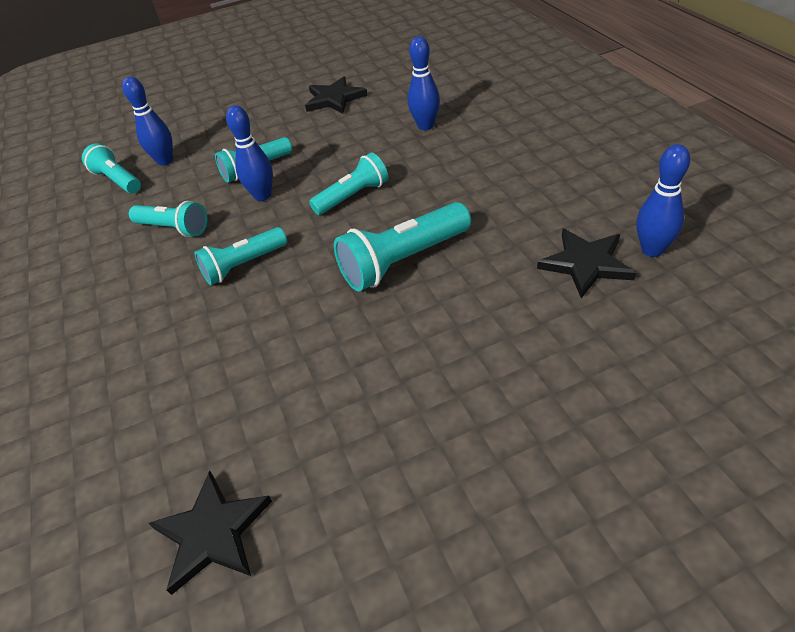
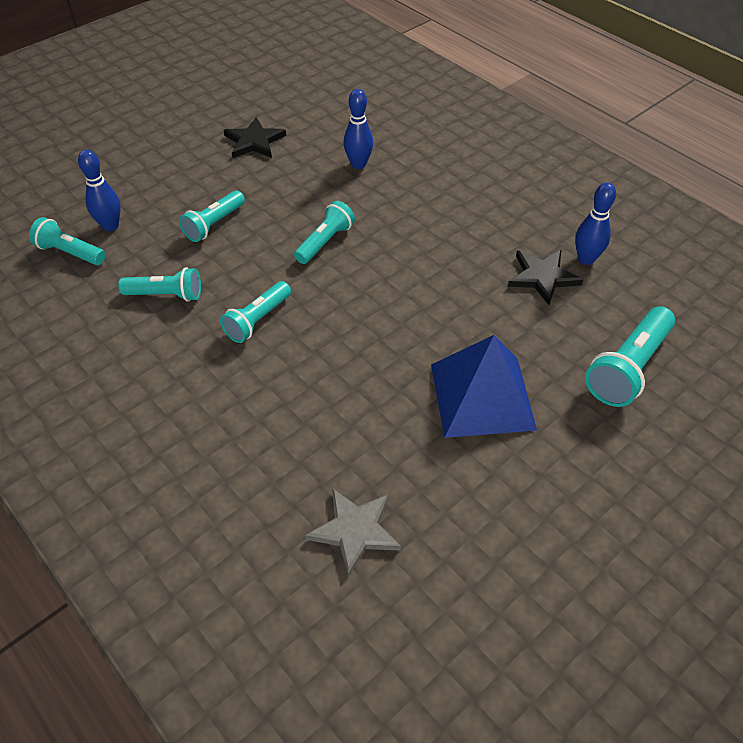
camera: 25 degrees left, 5 degrees up
(212, 533) = (355, 530): black star -> grey star
(262, 196) = (237, 251): blue bowling pin -> none
(403, 261) = (398, 295): turquoise flashlight -> turquoise flashlight (628, 368)
(447, 395) = (482, 396): none -> blue pyramid

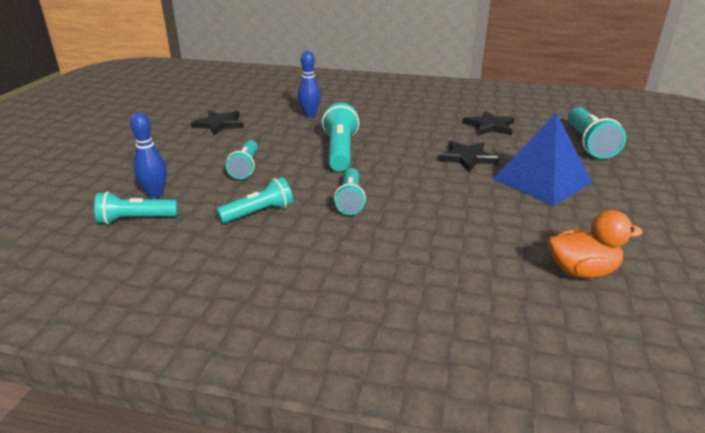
camera: 35 degrees left, 20 degrees down
(325, 242) = (340, 151): turquoise flashlight -> turquoise flashlight, size x1.51
(355, 530) = (581, 271): grey star -> orange duck
(445, 318) = (467, 158): none -> black star
(586, 259) = (499, 113): blue bowling pin -> none

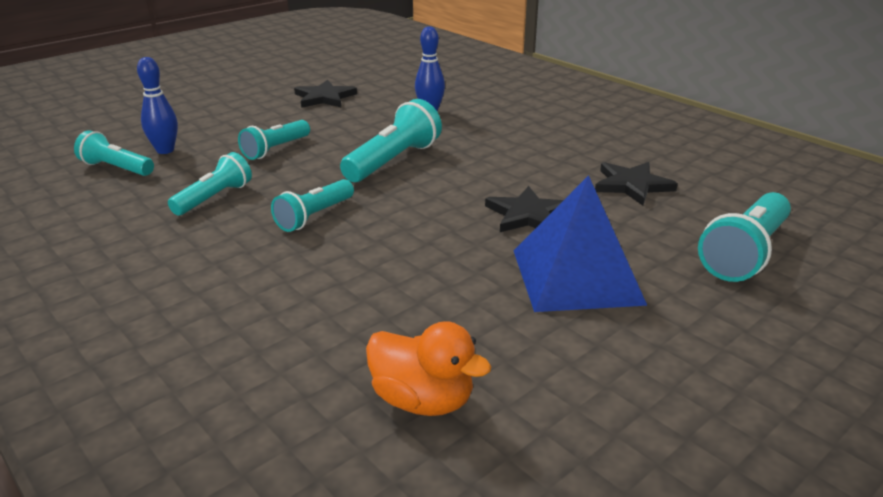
camera: 35 degrees right, 0 degrees up
(259, 212) = (214, 198): turquoise flashlight -> turquoise flashlight turned 60 degrees counterclockwise

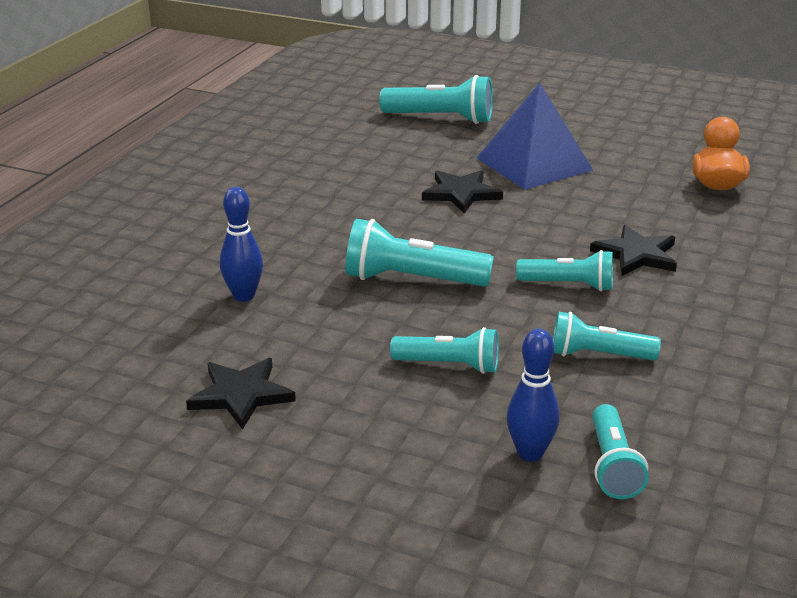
camera: 115 degrees left, 0 degrees up
(632, 185) = (362, 162): black star -> black star (636, 255)

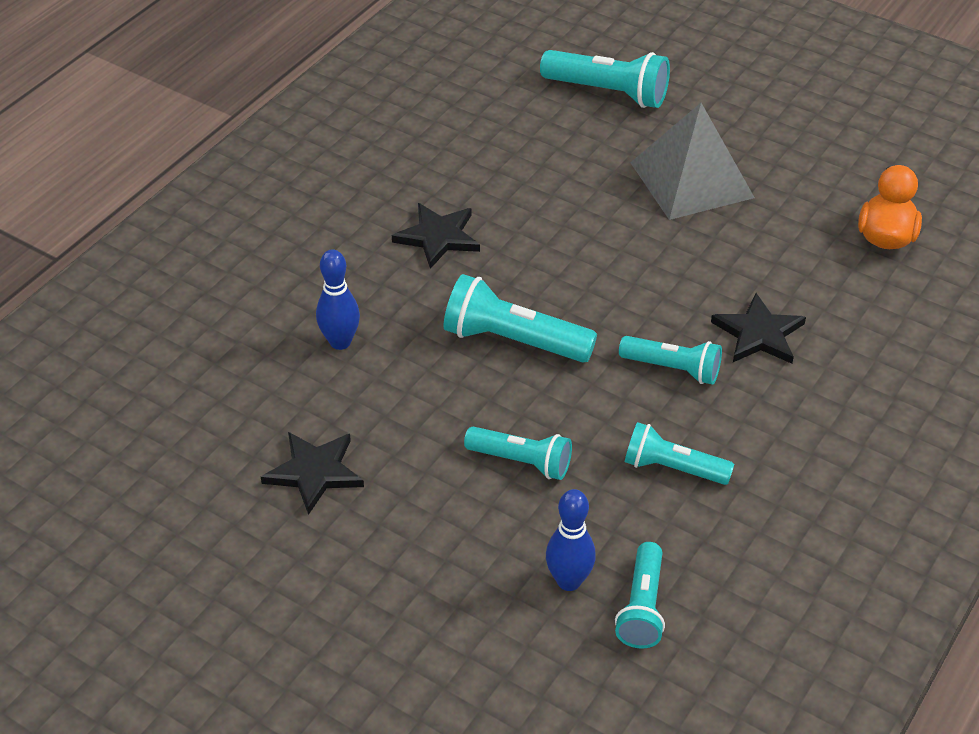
camera: 10 degrees right, 15 degrees up
(461, 194) = (598, 218): black star -> black star (438, 237)
(534, 164) = (692, 180): blue pyramid -> grey pyramid

